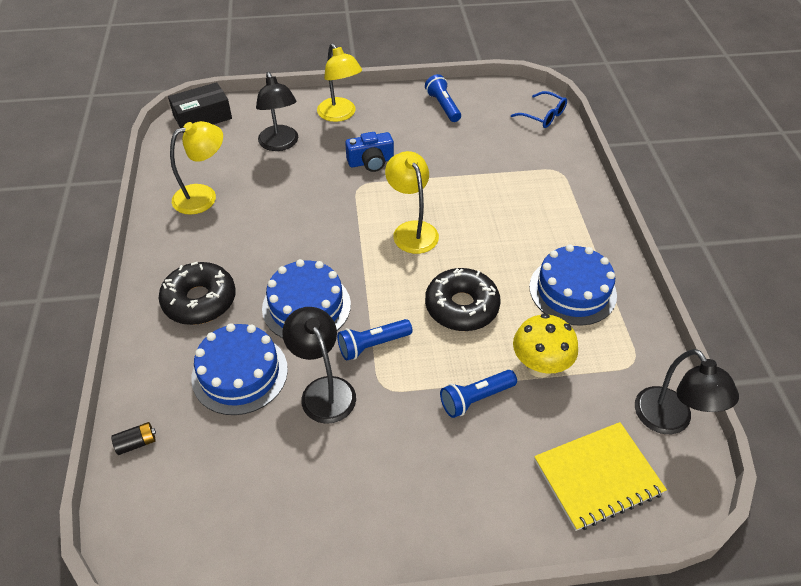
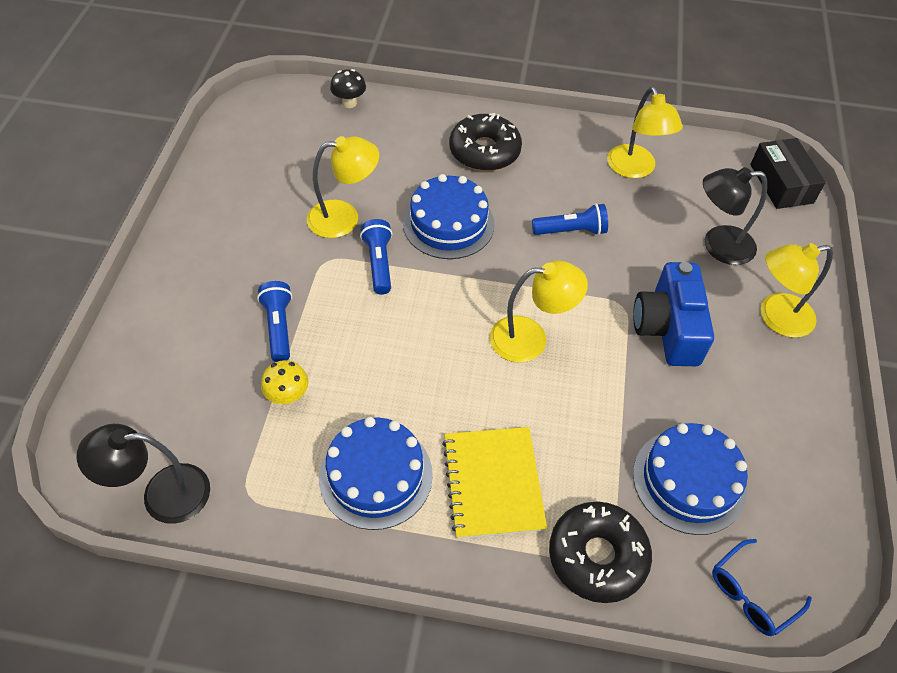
camera: 105 degrees right, 5 degrees up
(137, 443) = (349, 103): black battery -> black mushroom
(240, 373) = (389, 167): blue cake -> blue cake (689, 481)
(323, 390) = (344, 218): black lamp -> yellow lamp
(371, 162) = (668, 328): blue camera -> blue camera, size x1.52
(443, 106) = (789, 450): blue flashlight -> blue flashlight (571, 231)
(461, 307) = (397, 352): black donut -> black donut (597, 556)
(539, 366) = (288, 397): yellow mushroom -> yellow mushroom, size x0.65
(597, 477) = (145, 397): yellow notebook -> yellow notebook (492, 483)

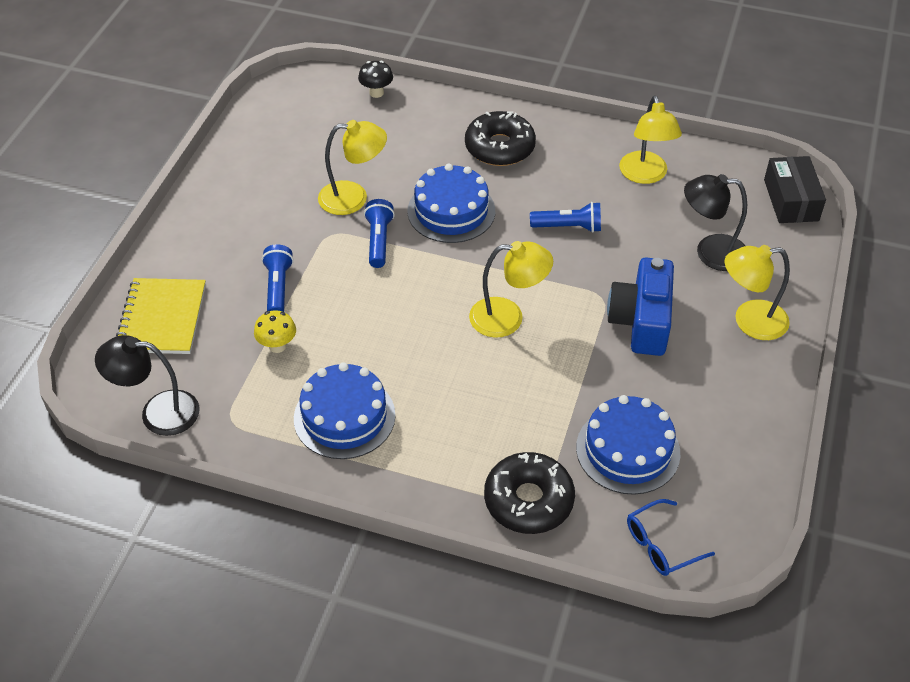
camera: 10 degrees right, 5 degrees down
(492, 483) = (447, 433): yellow notebook -> yellow notebook (162, 318)

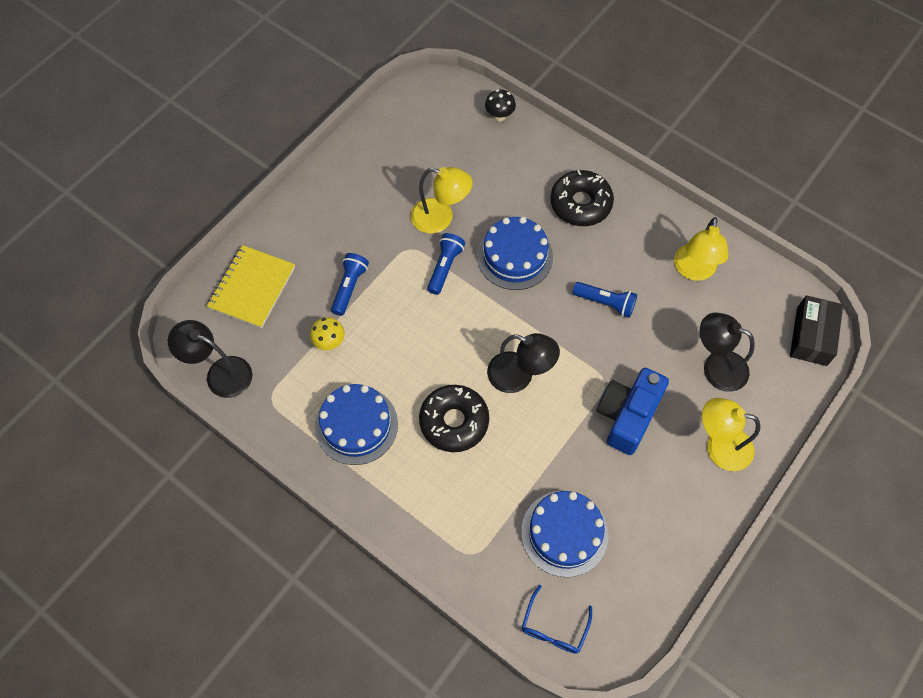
camera: 20 degrees right, 15 degrees up
(508, 318) = (519, 376): yellow lamp -> black lamp
(528, 500) = (467, 550): black donut -> black donut (454, 421)
(660, 545) = (554, 627): blue glasses -> blue glasses turned 60 degrees counterclockwise

